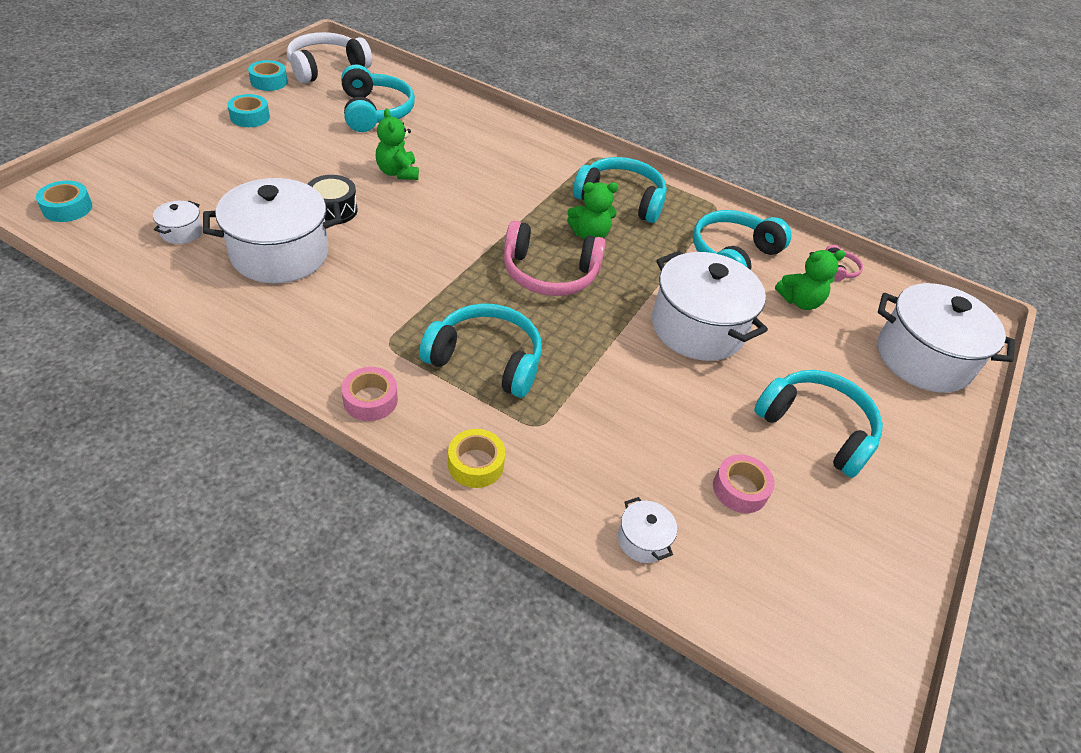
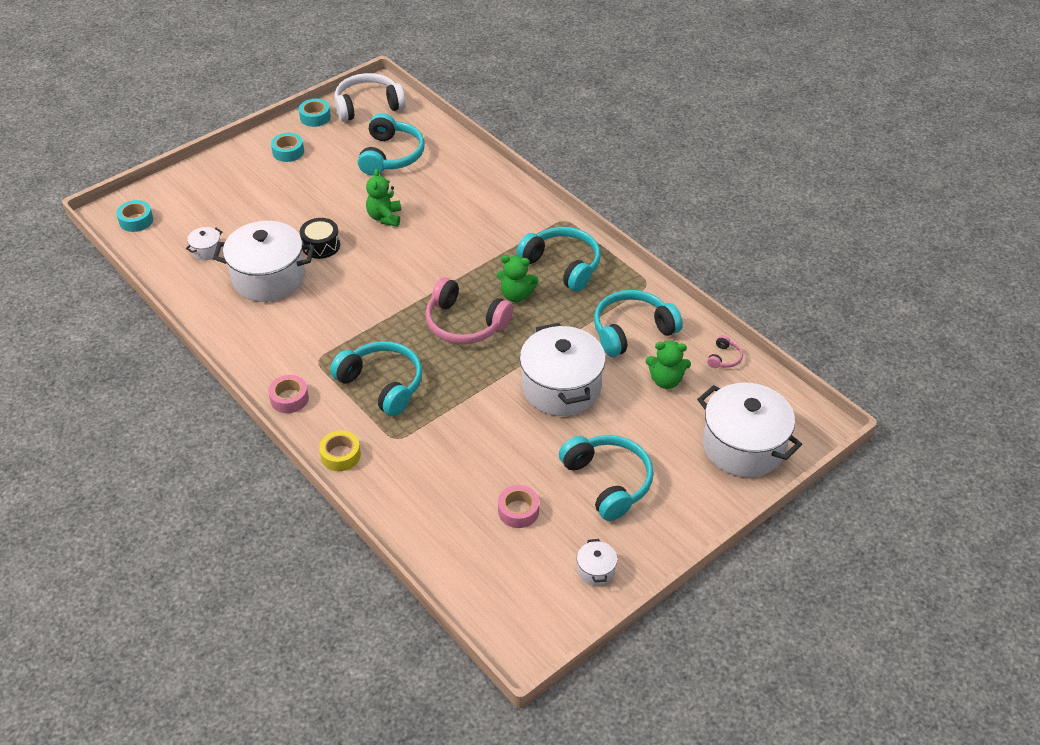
camera: 25 degrees right, 0 degrees up
(643, 540) = (428, 528): white pot -> white pot (596, 570)

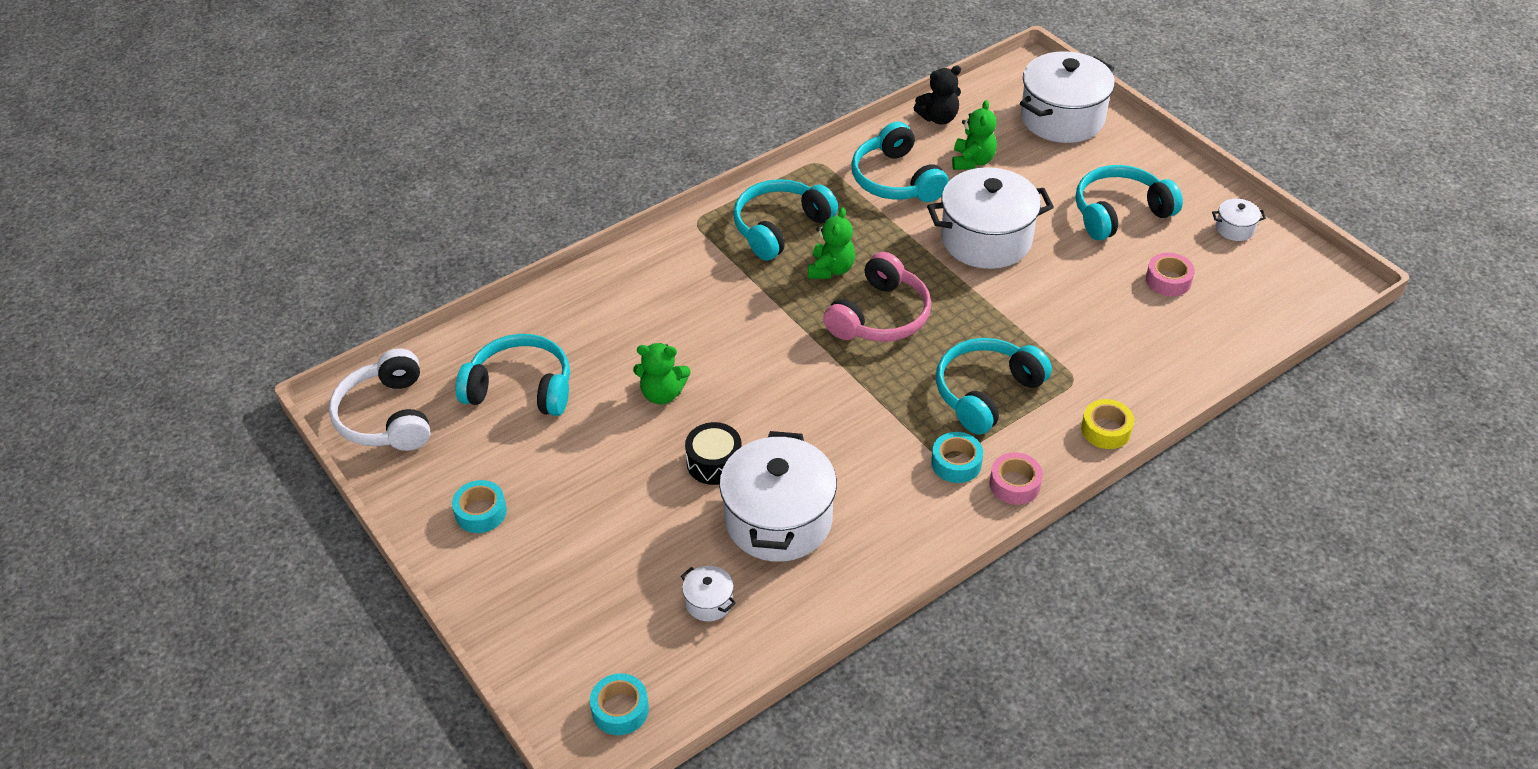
camera: 85 degrees left, 0 degrees up
(315, 117) = (397, 481): turquoise tape -> turquoise tape (956, 463)
(724, 358) = (938, 118): pink headphones -> black teddy bear

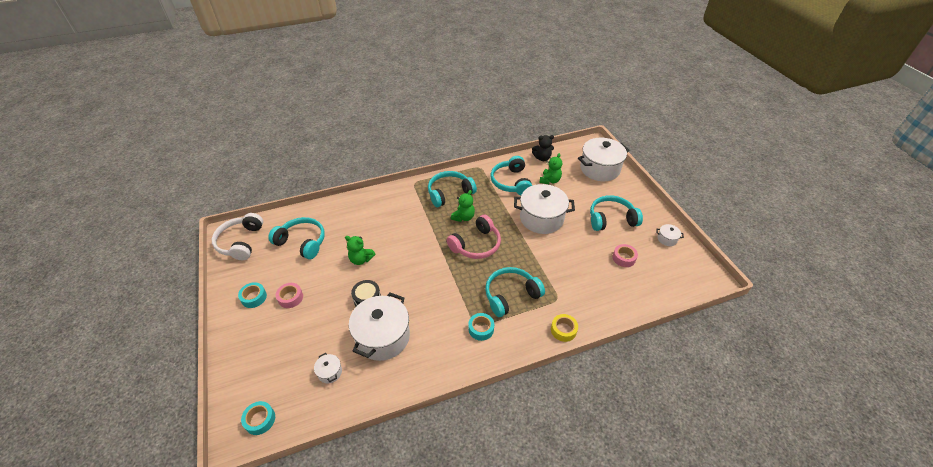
camera: 15 degrees right, 0 degrees up
(1014, 484) = (505, 348): pink tape -> pink tape (290, 298)

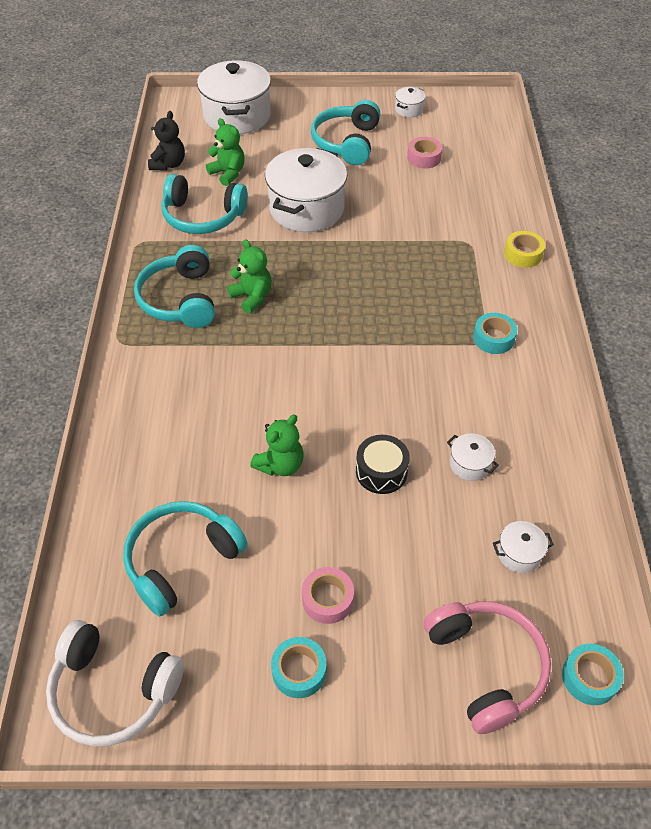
camera: 70 degrees left, 5 degrees up
(383, 337) = (469, 464): white pot -> white pot, size x0.42
(476, 244) = (323, 298): pink headphones -> pink headphones (486, 666)
(511, 295) = (444, 288): turquoise headphones -> none

